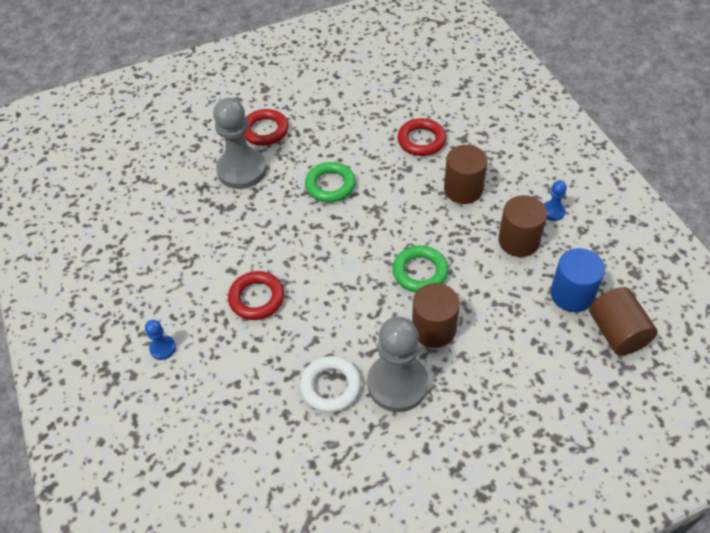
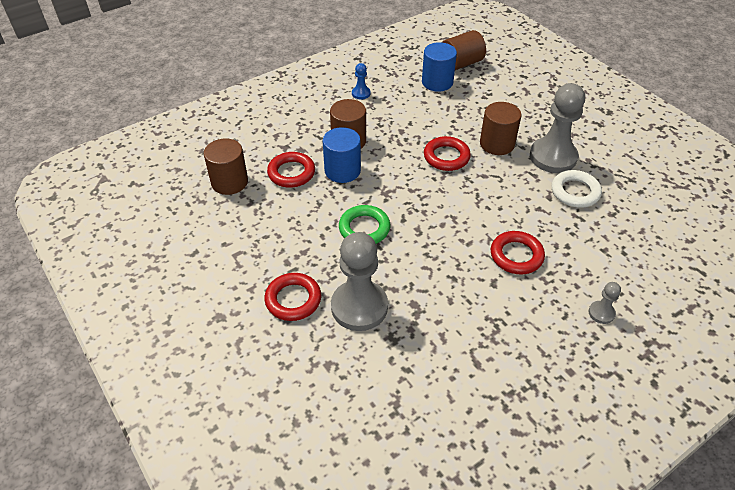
camera: 105 degrees left, 5 degrees down
(163, 348) = (601, 313): blue pawn -> grey pawn
(416, 179) = (342, 171): none -> blue cylinder
(420, 272) = (446, 157): green ring -> red ring
(518, 241) = (396, 108): brown cylinder -> brown cylinder (229, 182)

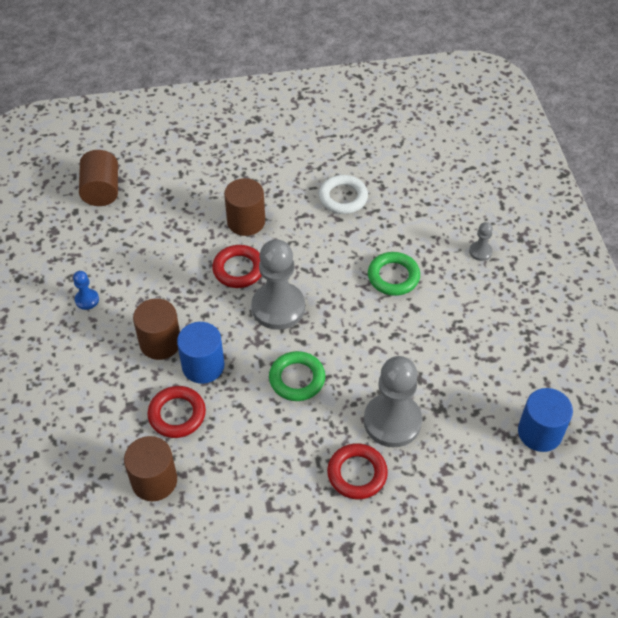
camera: 65 degrees left, 5 degrees up
(437, 82) = (118, 225): blue cylinder -> blue cylinder (539, 432)
(516, 255) = (393, 276): red ring -> green ring
(553, 157) = (290, 189): grey pawn -> grey pawn (278, 307)

